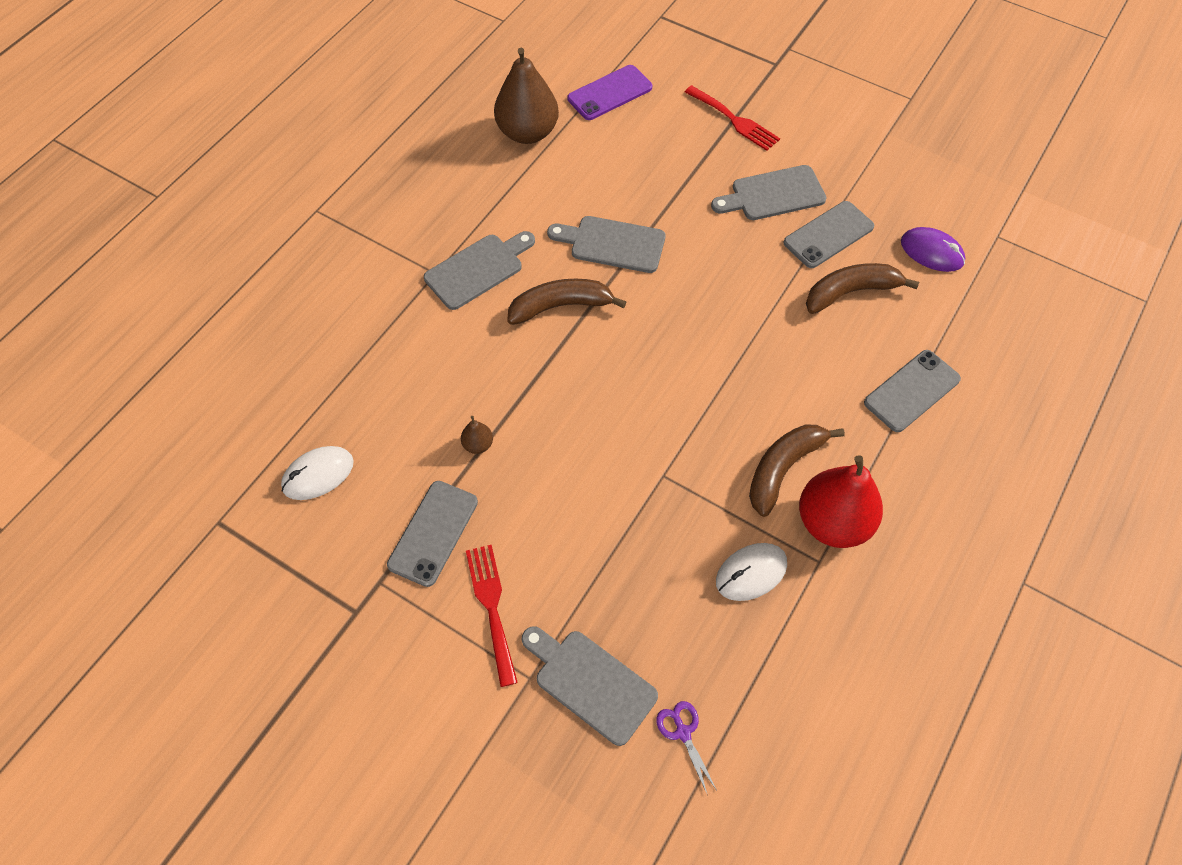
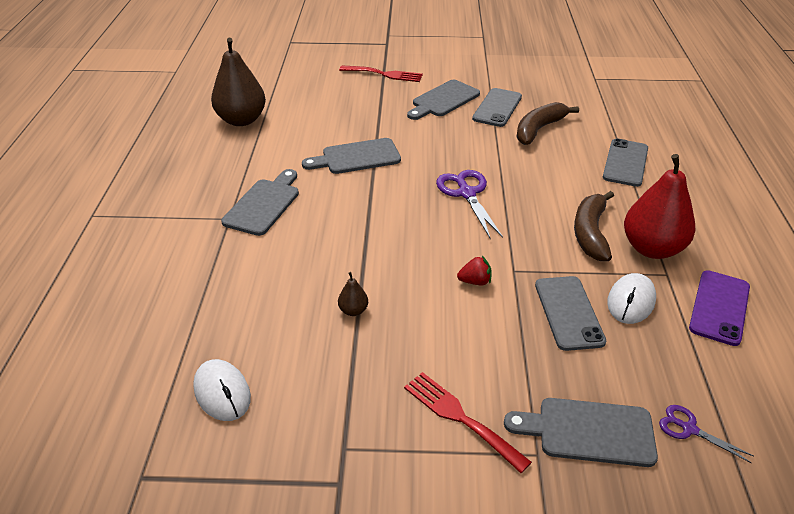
camera: 30 degrees left, 20 degrees down
(318, 474) = (222, 392): white mouse -> white mouse turned 60 degrees counterclockwise
(433, 533) = (364, 388): grey phone -> grey phone (568, 313)
(560, 306) = (348, 203): brown banana -> none
(610, 93) = (286, 85): purple phone -> purple phone (719, 307)
(614, 469) = (475, 281): none -> red strawberry
(692, 351) = (467, 193): none -> purple scissors
(932, 252) = (566, 96): purple mouse -> none

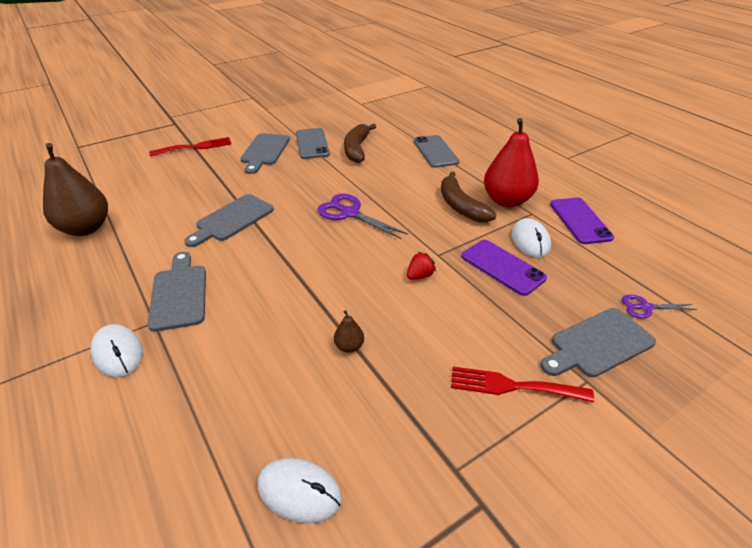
camera: 35 degrees left, 0 degrees up
(189, 230) = (118, 352): none -> white mouse
(568, 313) = (502, 267): grey phone -> purple phone

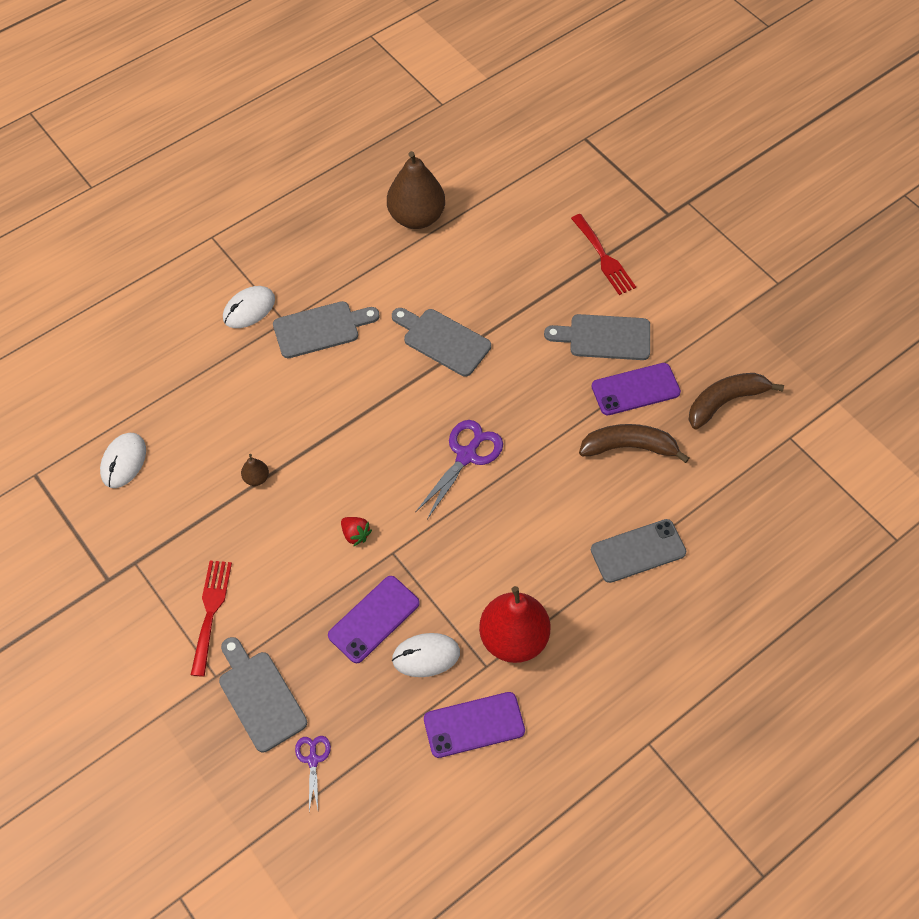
camera: 85 degrees right, 20 degrees up
(312, 144) = (635, 389): grey phone -> purple phone
(460, 206) = (494, 580): brown banana -> brown banana (725, 402)

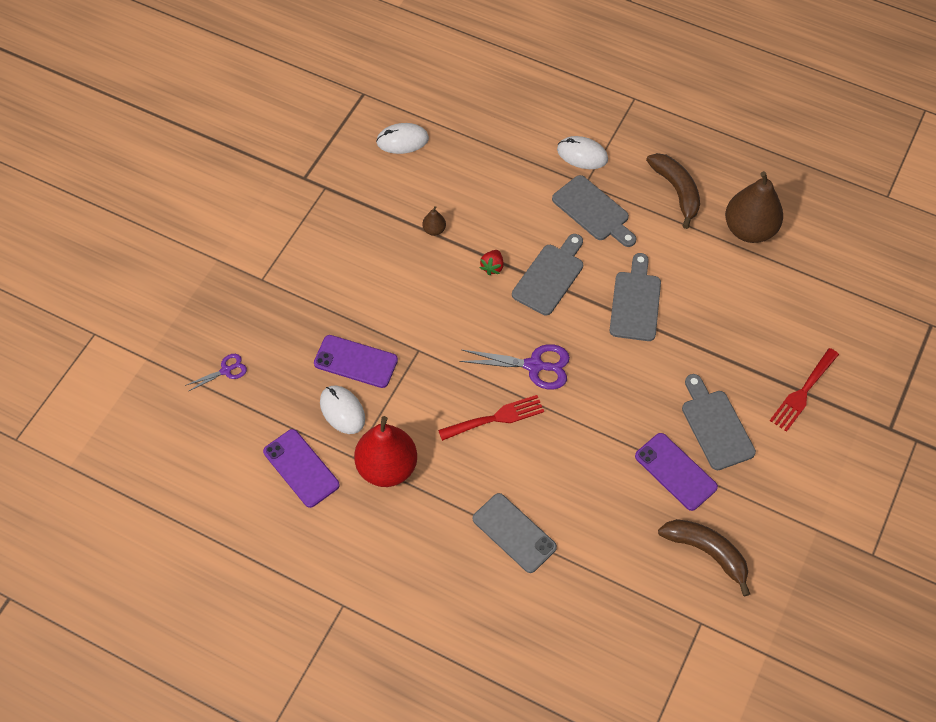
camera: 65 degrees right, 0 degrees up
(211, 611) = (310, 252): red fork -> red fork (496, 418)
(260, 696) = (259, 314): grey cutting board -> grey cutting board (550, 276)
(355, 534) = (421, 318): red strawberry -> red strawberry (492, 267)
(629, 447) = (612, 488): brown banana -> brown banana (676, 191)

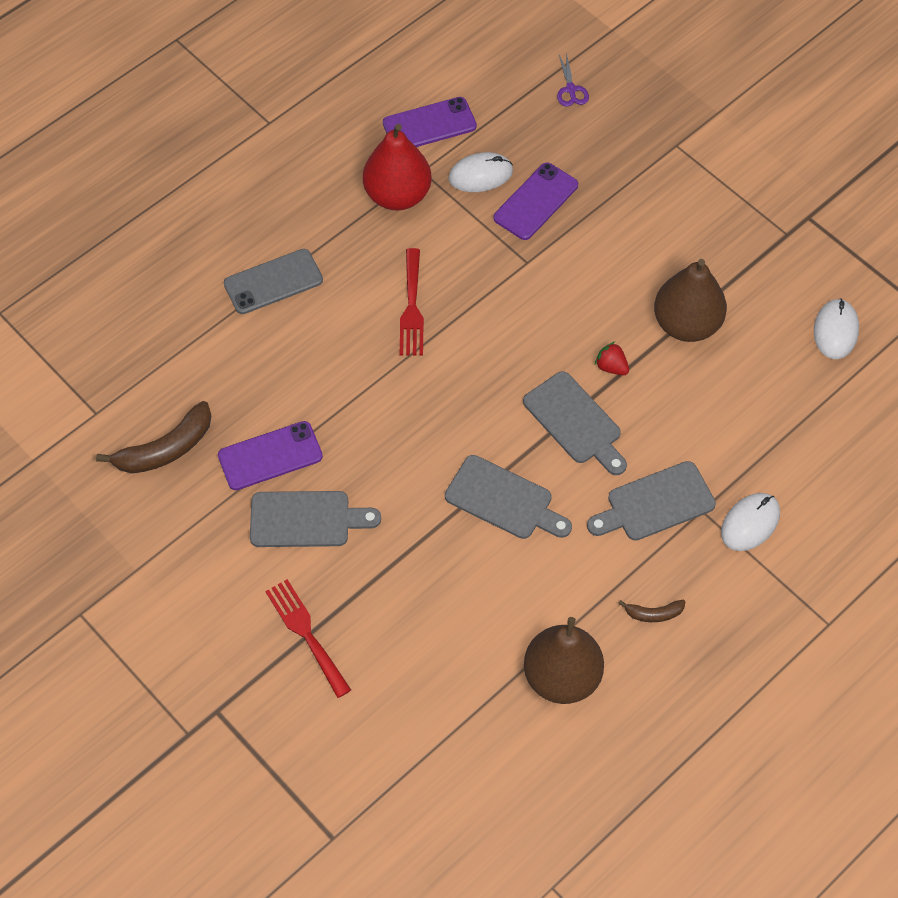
camera: 110 degrees right, 0 degrees up
(434, 230) = (686, 324): brown pear -> brown pear, size x2.39
(534, 366) = (461, 365): purple scissors -> none
(676, 191) = (654, 613): brown banana -> brown banana, size x0.51

